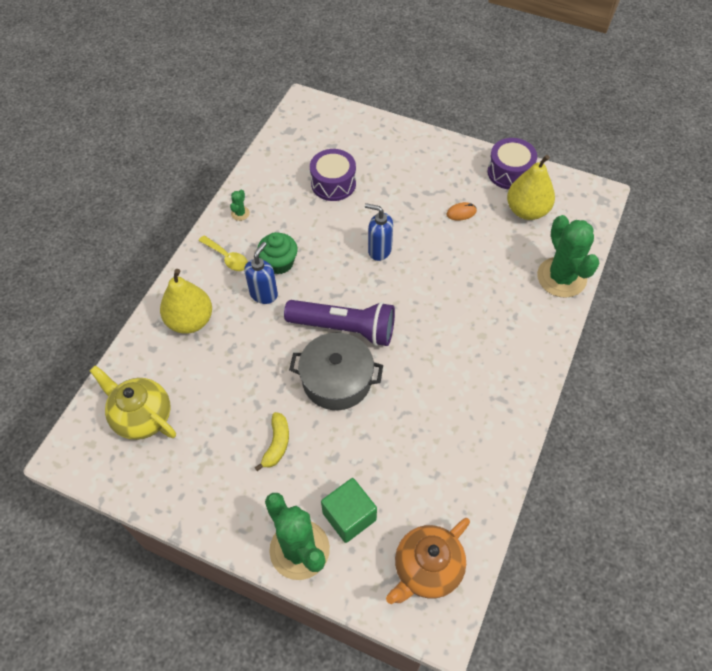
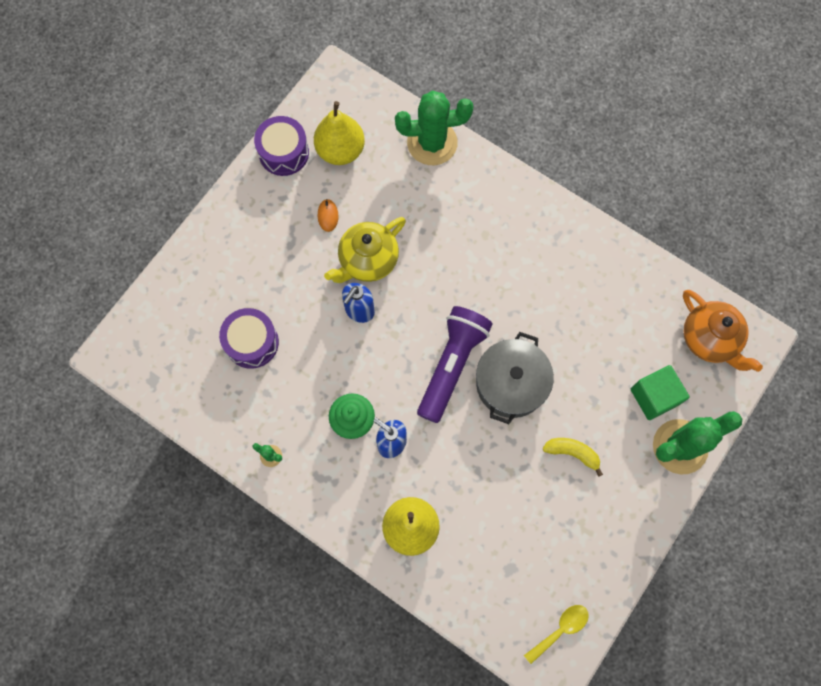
camera: 80 degrees left, 15 degrees up
(142, 417) = (521, 588): yellow teapot -> yellow teapot (367, 260)
(227, 257) = (332, 478): yellow spoon -> yellow spoon (560, 630)

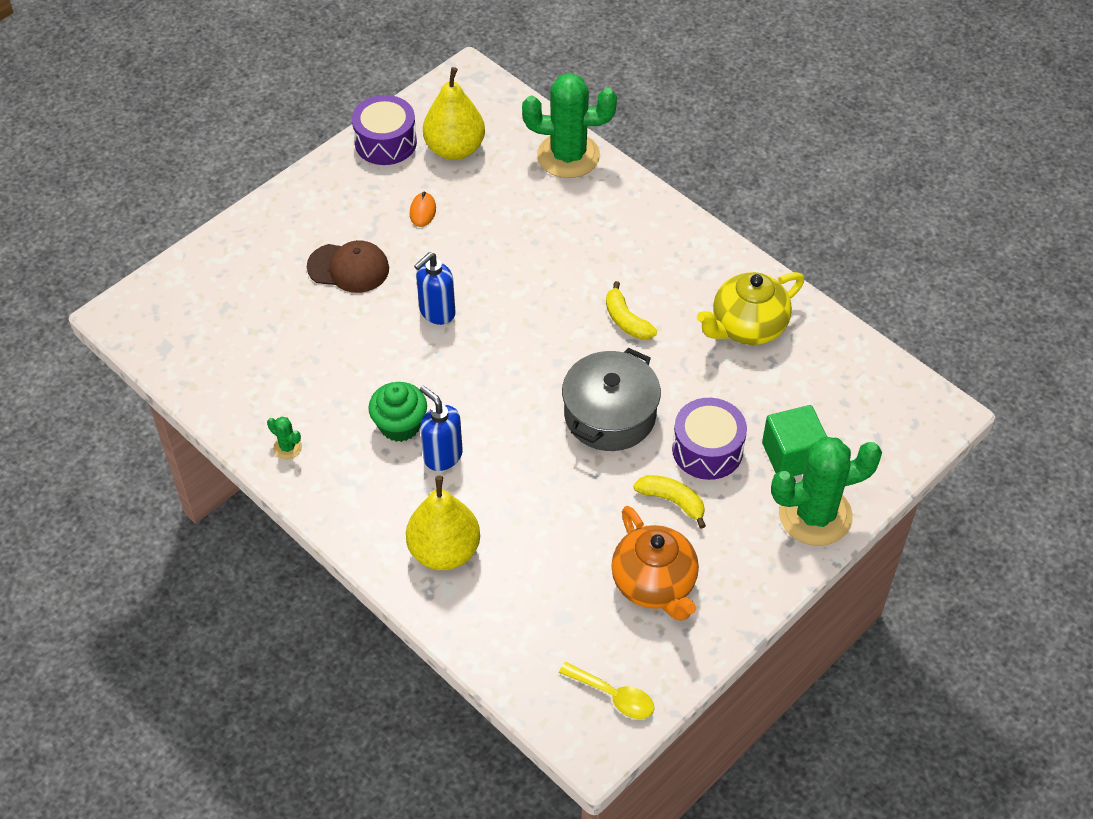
camera: 10 degrees right, 20 degrees down
(252, 342) = (296, 326): purple drum -> purple drum (707, 450)
(281, 280) = (348, 268): none -> brown cap
(367, 260) = (460, 263): yellow teapot -> yellow teapot (747, 327)
(452, 365) = (539, 385): purple flashlight -> none
(507, 294) = (626, 320): none -> yellow banana
(560, 630) = (613, 696): yellow spoon -> yellow spoon turned 60 degrees clockwise
(709, 339) = (876, 404): orange teapot -> orange teapot (654, 584)

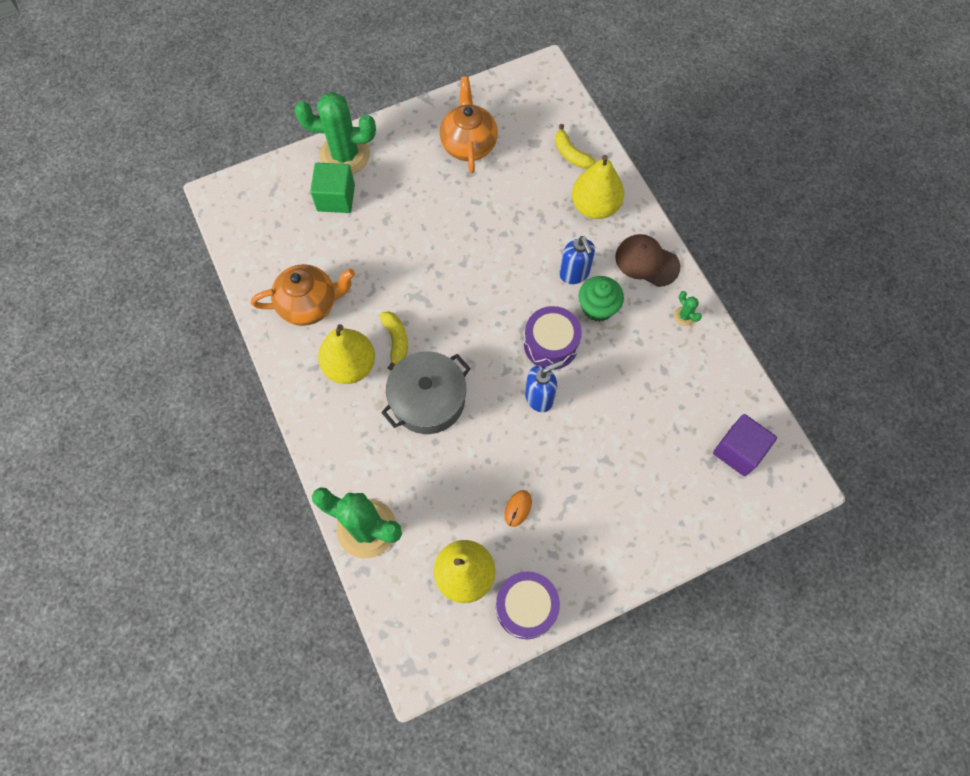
camera: 160 degrees left, 15 degrees up
(195, 325) = (738, 451): none -> purple cube
(348, 268) = (599, 467): brown cap -> brown cap (647, 261)
(610, 415) = (444, 267): grey pot -> grey pot (428, 400)
(613, 696) = (522, 91): yellow spoon -> none
(664, 282) = (350, 366): none -> yellow pear
(672, 501) = (431, 192): yellow banana -> yellow banana (571, 154)
(707, 450) = (390, 220): purple drum -> purple drum (551, 344)
(747, 327) = (309, 304): yellow teapot -> orange teapot

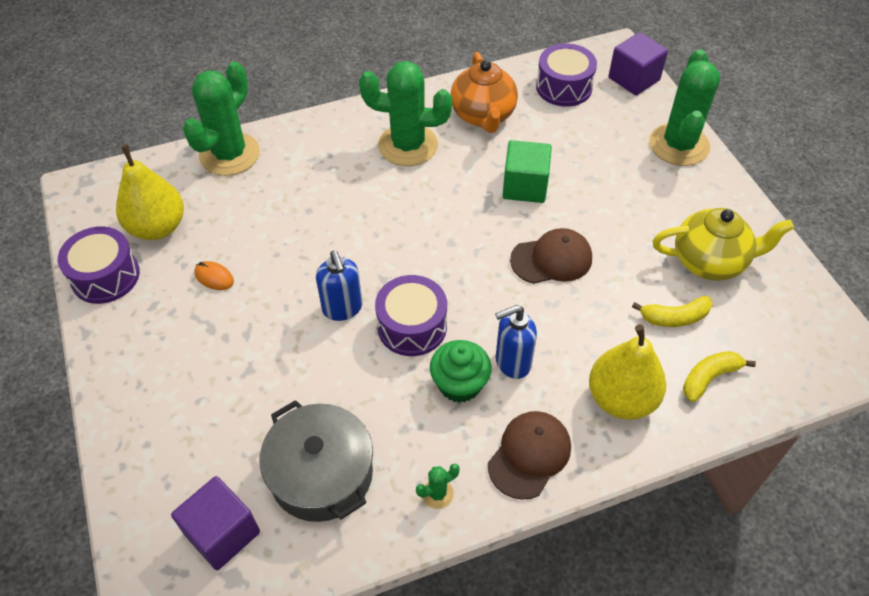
camera: 95 degrees right, 15 degrees down
(260, 183) = (634, 79): none -> purple cube
(270, 239) = (564, 87): none -> purple drum
(336, 198) = (619, 137): green cube -> green cube (525, 186)
(350, 366) = (408, 145): yellow pear -> green cactus
(396, 340) = (433, 182): yellow banana -> yellow banana (674, 317)
(428, 400) = (358, 206): grey pot -> grey pot (321, 474)
(468, 144) = (710, 261): orange teapot -> yellow teapot
(475, 248) = (552, 259): none -> brown cap

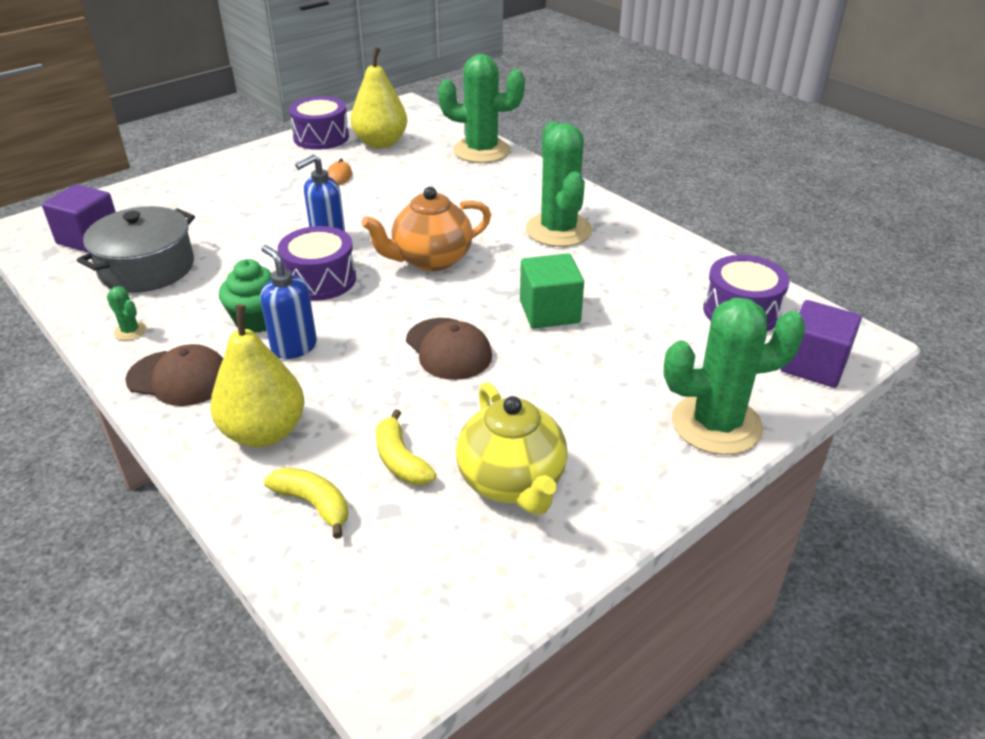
camera: 70 degrees right, 15 degrees down
(483, 115) = (641, 265): orange teapot -> orange teapot (431, 260)

